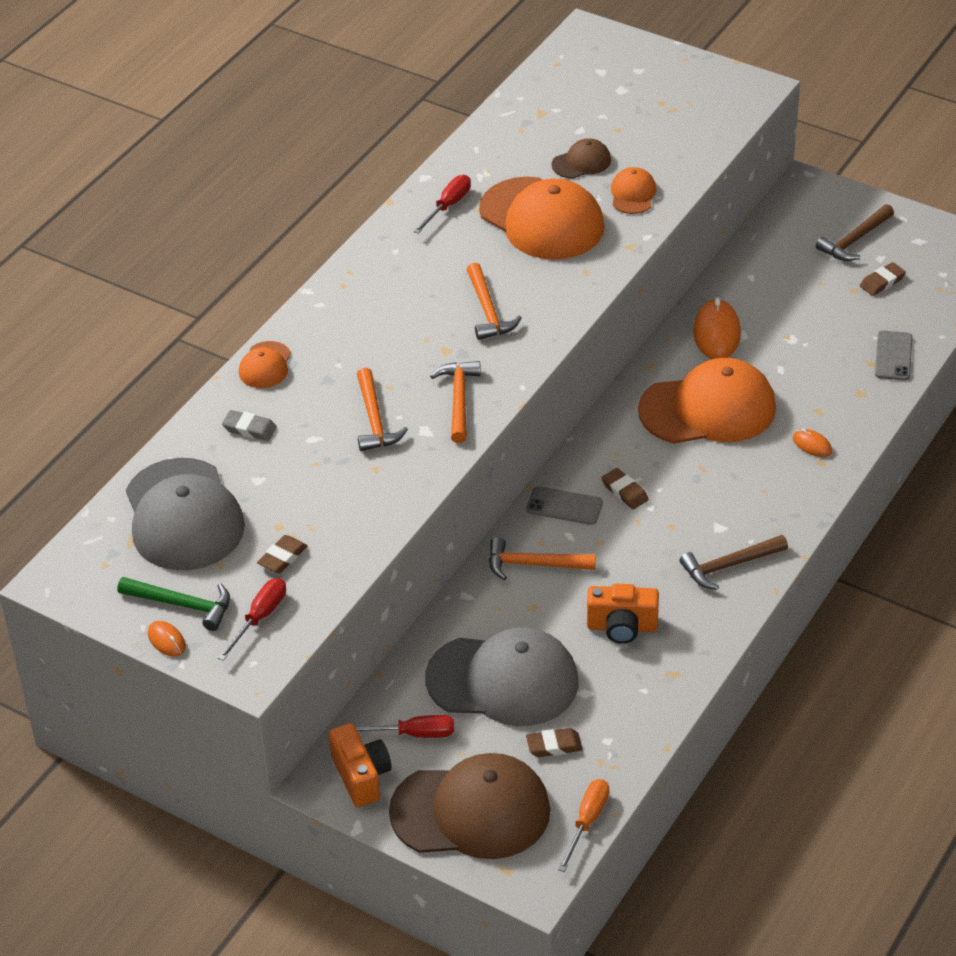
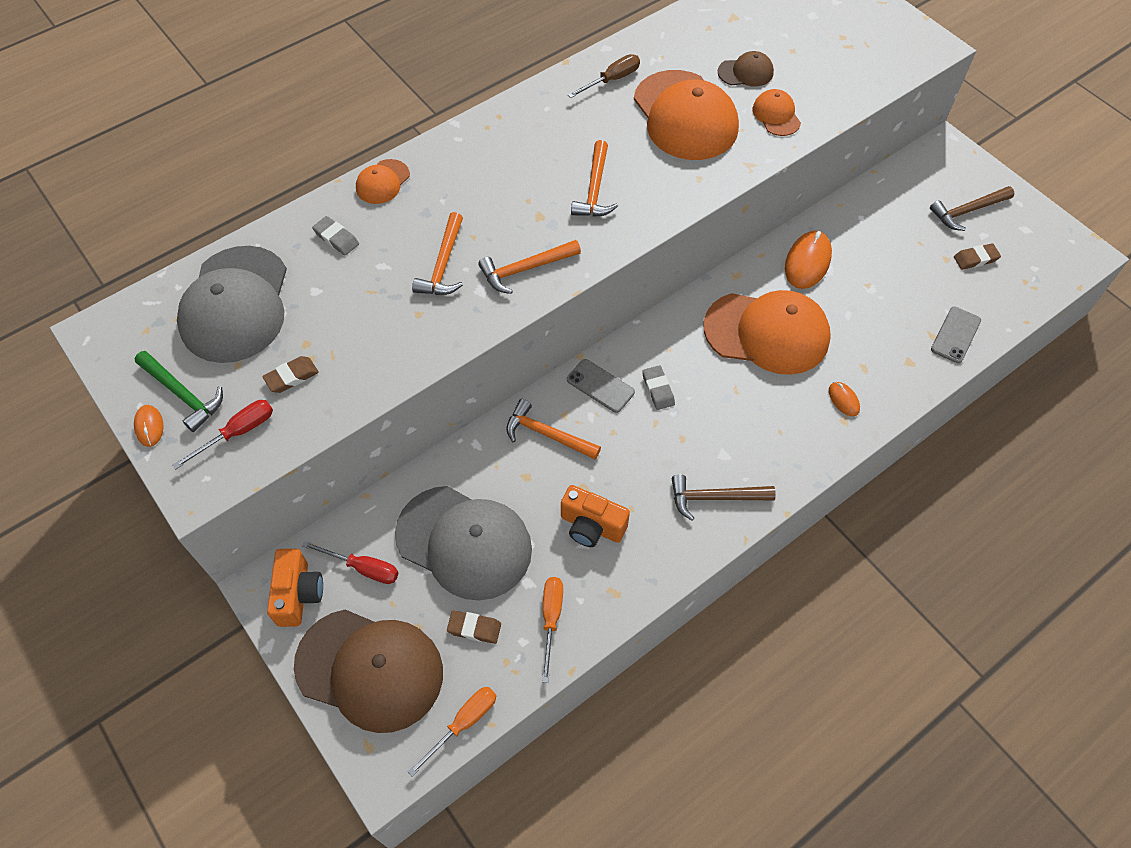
camera: 20 degrees right, 15 degrees up
(448, 206) = (612, 80): red screwdriver -> brown screwdriver
(459, 400) = (525, 269): orange hammer -> orange hammer turned 135 degrees counterclockwise
(624, 491) = (658, 389): brown eraser -> grey eraser
(624, 714) = (551, 619): none -> orange screwdriver
(633, 194) = (776, 115): orange cap -> orange cap turned 45 degrees counterclockwise

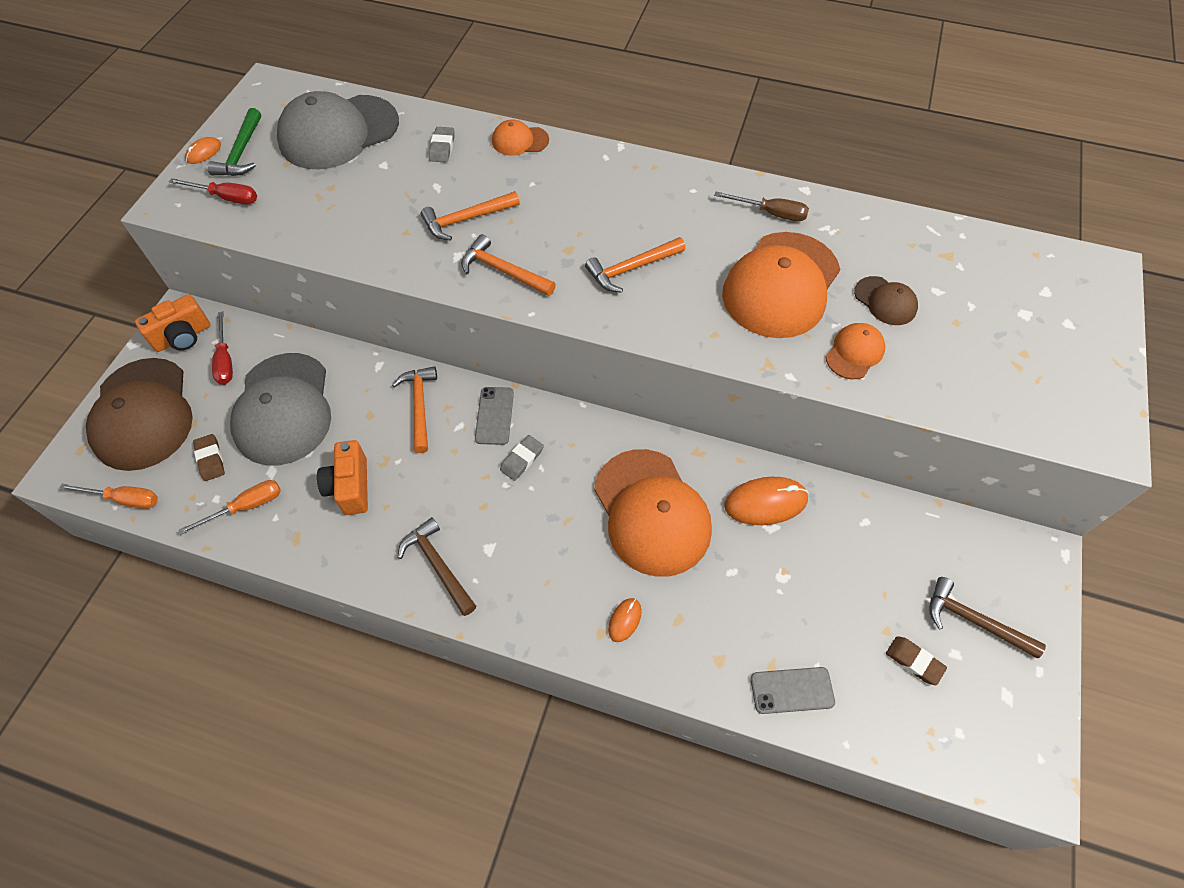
camera: 55 degrees right, 0 degrees up
(291, 377) = (294, 197): brown eraser -> none

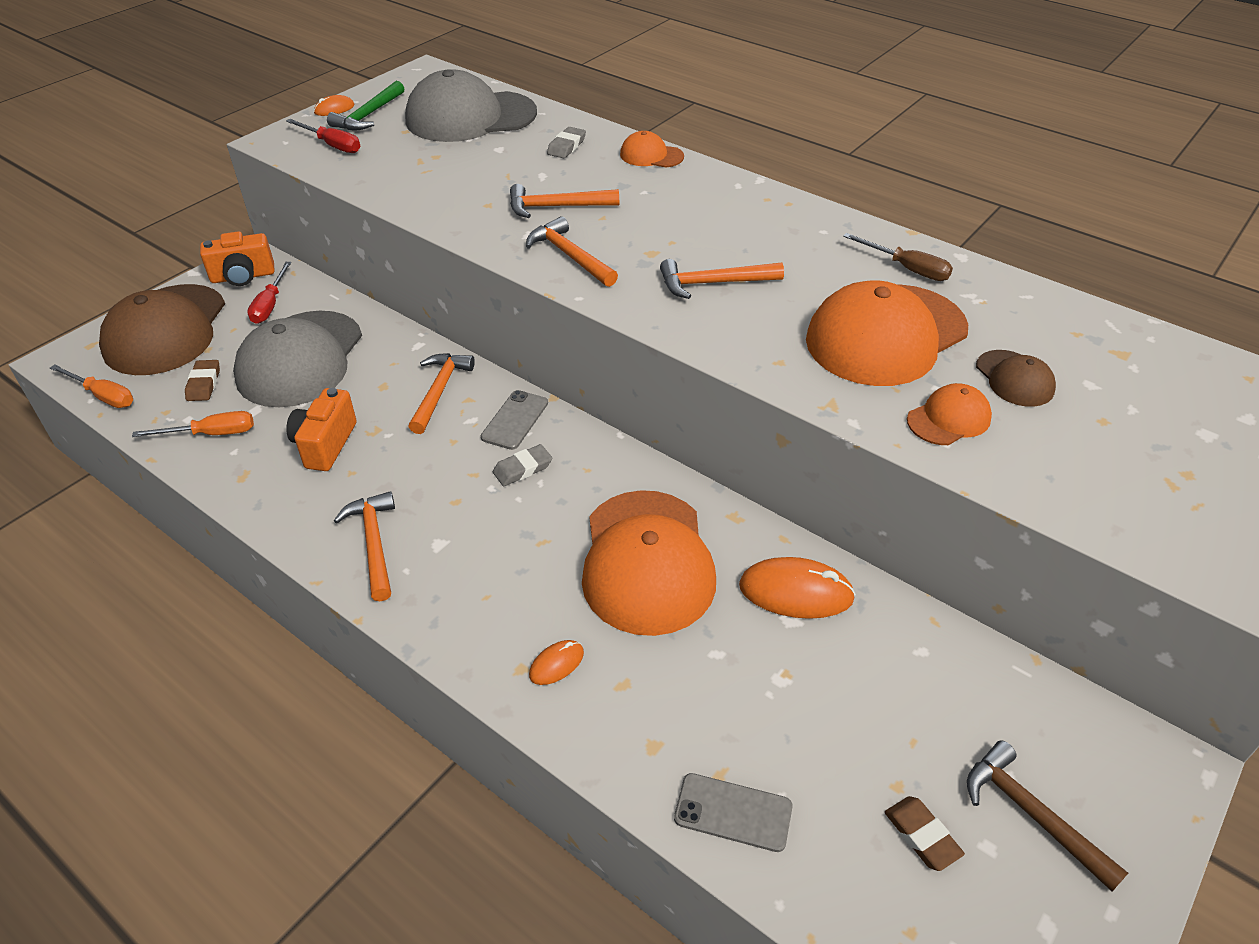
camera: 20 degrees right, 15 degrees down
(438, 565) = (374, 543): brown hammer -> orange hammer

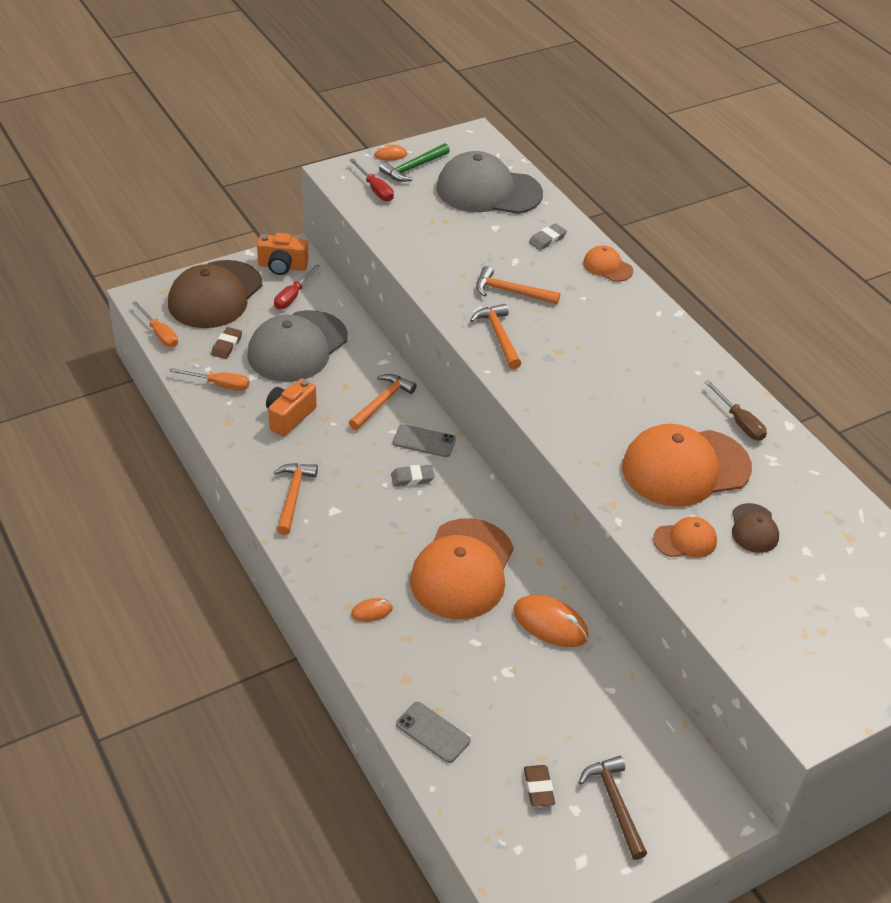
camera: 20 degrees right, 0 degrees up
(515, 420) = (424, 441): grey phone -> grey phone turned 60 degrees clockwise
(713, 283) = (588, 389): orange hammer -> none

